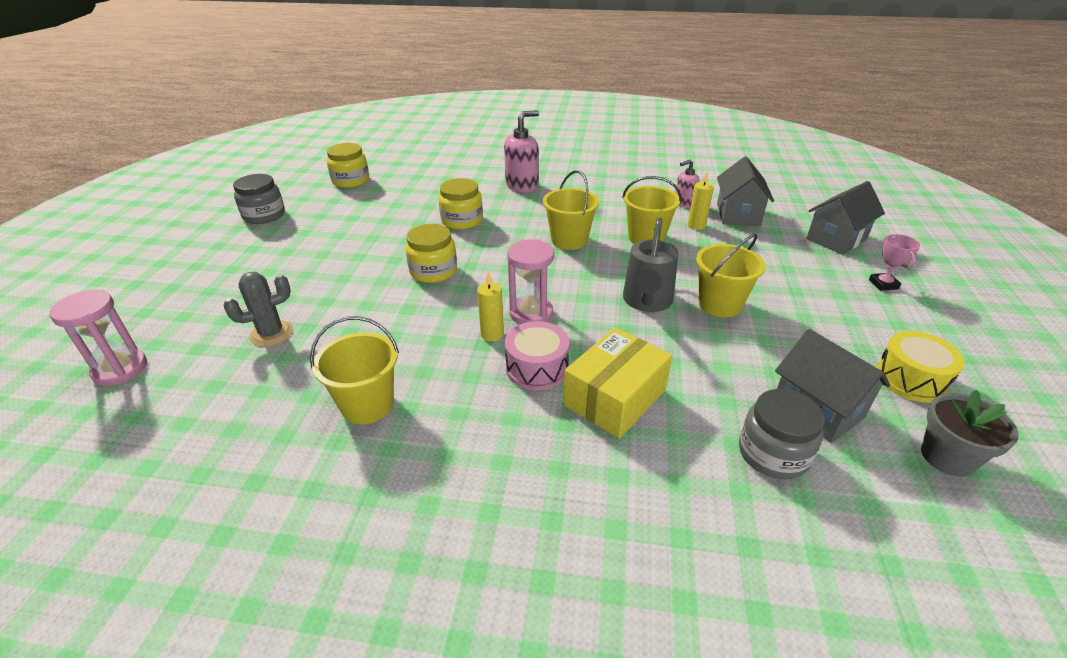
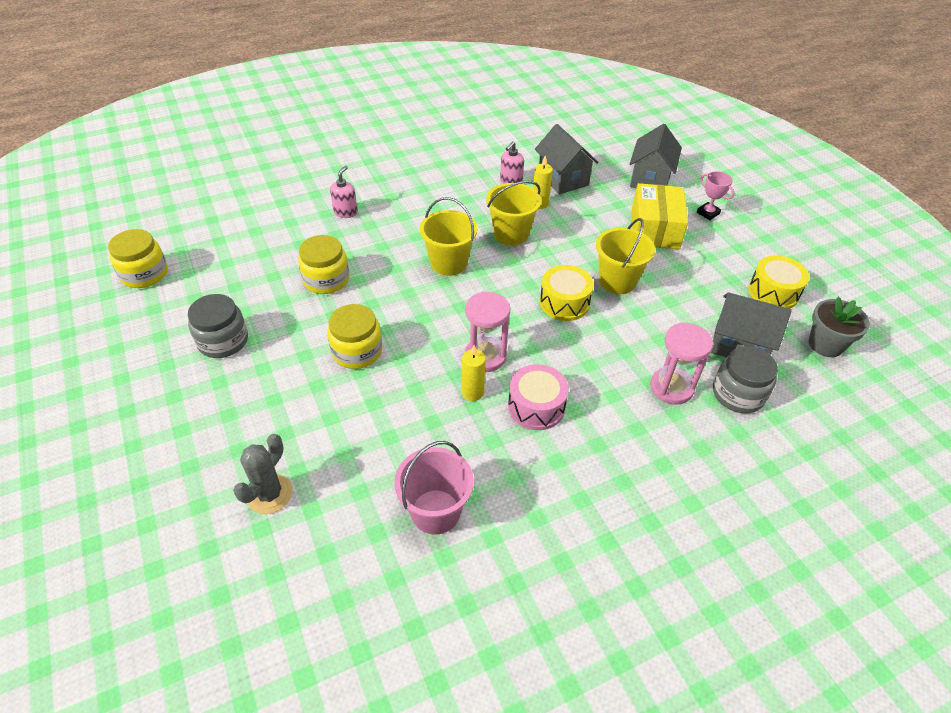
camera: 35 degrees left, 10 degrees up
(120, 369) = (150, 614): pink hourglass -> pink hourglass (671, 388)
(264, 215) = (88, 362): grey jar -> grey jar (223, 341)
(367, 404) = (435, 511): yellow bucket -> pink bucket
(522, 185) = (345, 212): pink soap dispenser -> pink soap dispenser, size x0.59
(615, 398) = (612, 403): yellow box -> yellow box (655, 229)
(647, 302) = (564, 303): grey watering can -> yellow drum

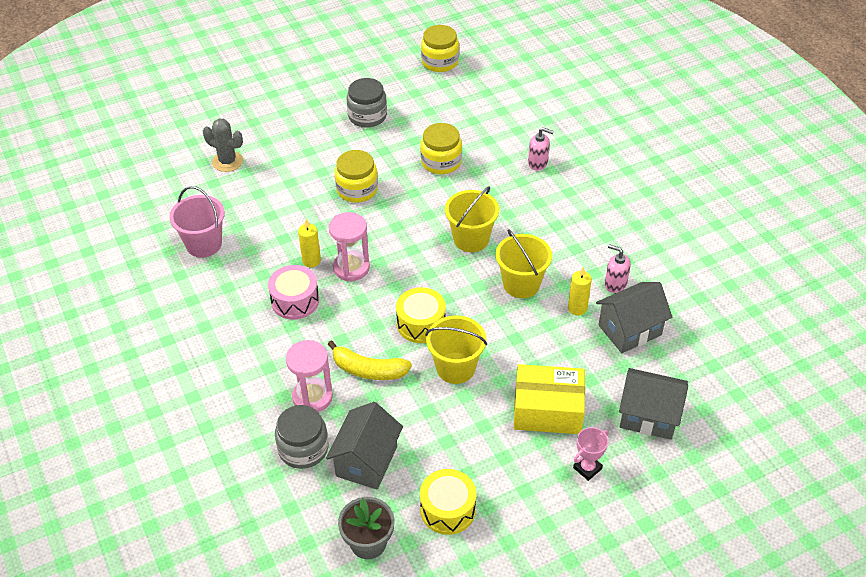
camera: 90 degrees right, 0 degrees up
(628, 343) = (368, 370): none -> yellow banana

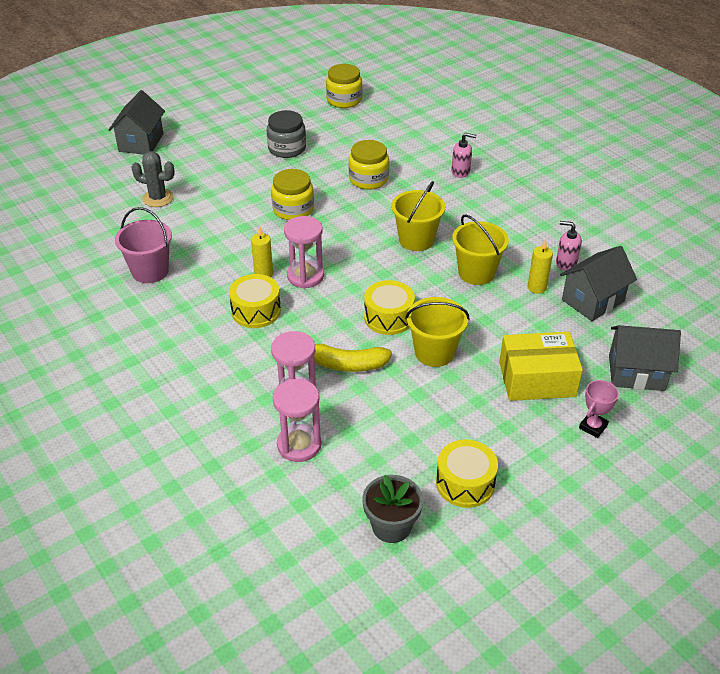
camera: 10 degrees left, 5 degrees down
(295, 301) = (256, 311): pink drum -> yellow drum
(303, 448) = (299, 445): grey jar -> pink hourglass
(366, 461) = (368, 449): grey house -> grey house (141, 143)

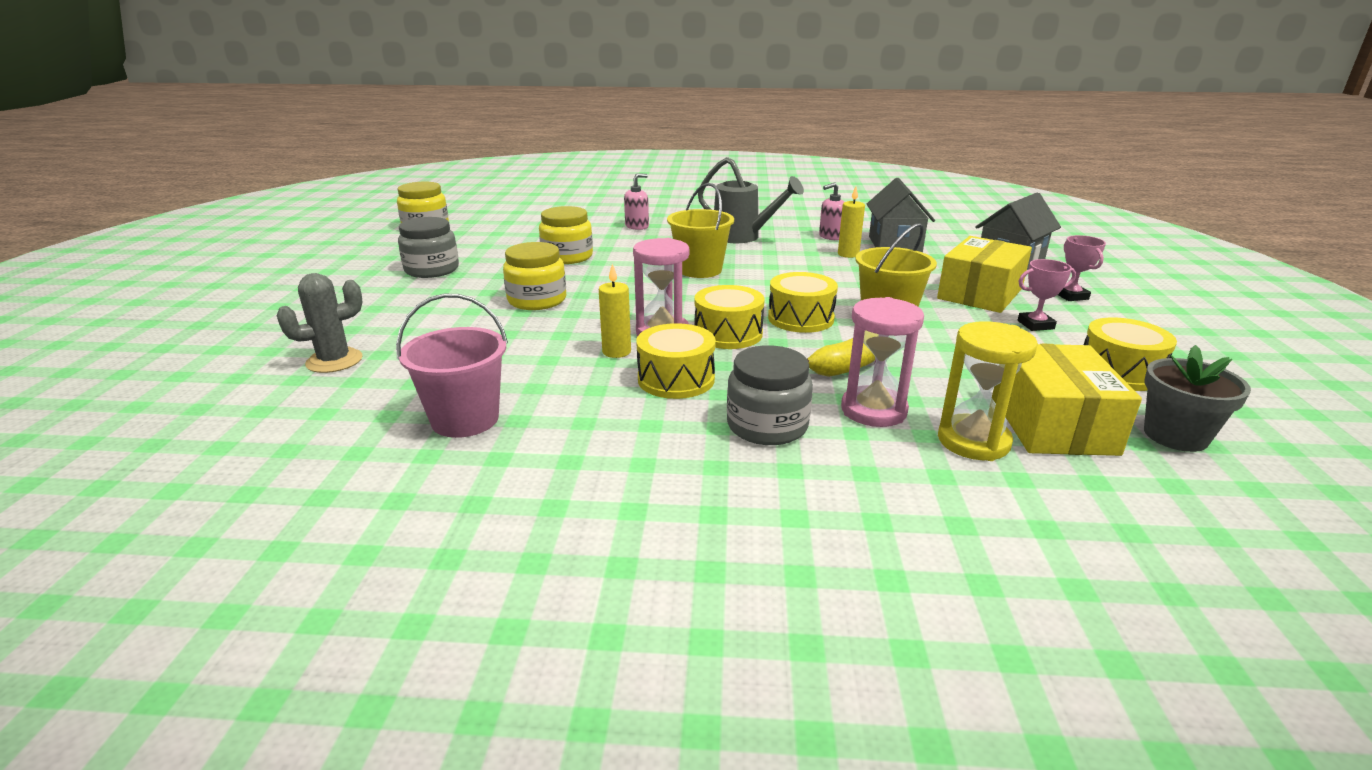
camera: 50 degrees left, 15 degrees down
(141, 143) = (203, 332): grey house -> none
(240, 365) = (767, 425): none -> grey jar
(299, 445) = (973, 441): pink hourglass -> yellow hourglass
(332, 300) = (728, 334): none -> yellow drum
(353, 470) = (1052, 424): none -> yellow box
(476, 273) = (791, 266): yellow bucket -> none
(504, 225) = (742, 237): none -> grey watering can
(506, 424) = (1035, 325): none -> pink trophy

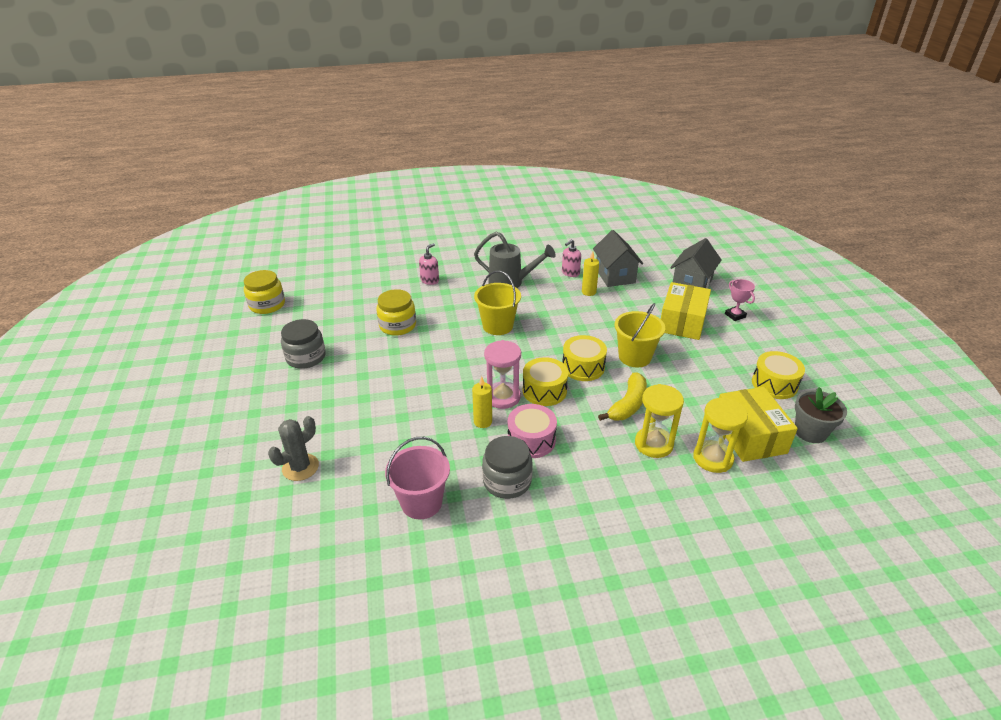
camera: 15 degrees left, 10 degrees up
(537, 300) = (402, 379): yellow jar -> none
(676, 379) = (531, 440): yellow drum -> pink drum
(767, 425) = (600, 469): grey jar -> grey jar (507, 481)
(873, 410) = (653, 444): pink hourglass -> yellow hourglass
(1035, 325) = (721, 348): pink trophy -> none

